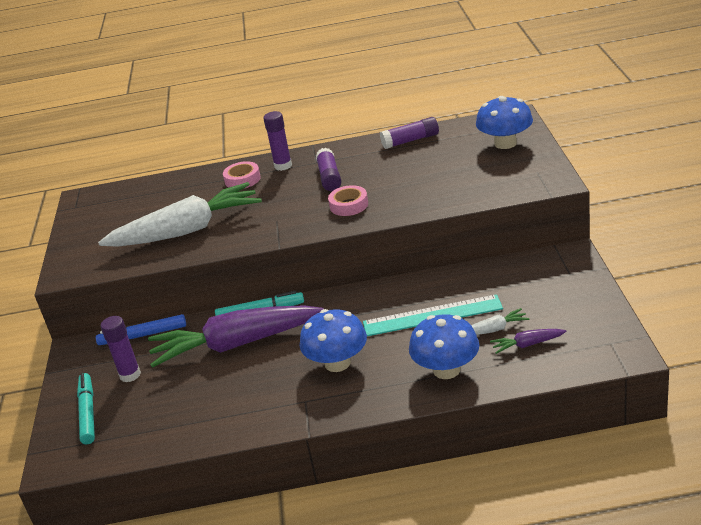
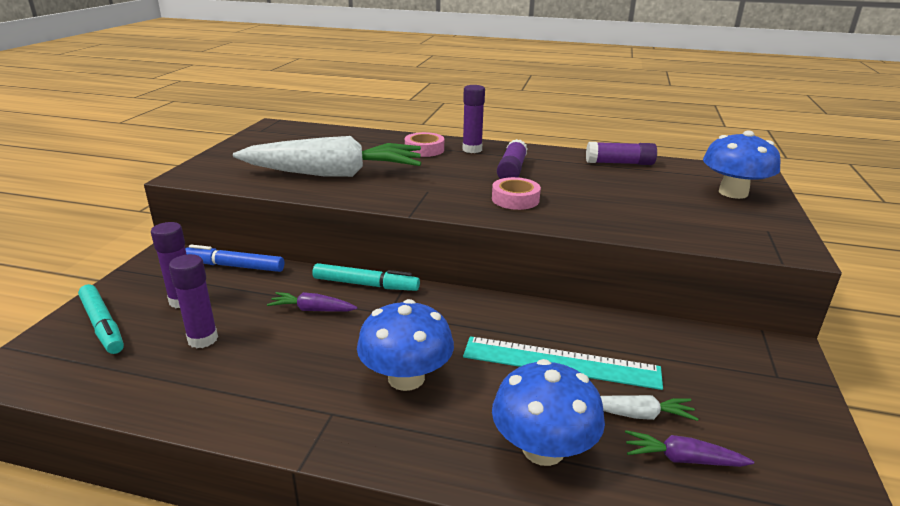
camera: 15 degrees right, 5 degrees down
(88, 413) = (103, 325): turquoise marker -> turquoise marker turned 135 degrees clockwise
(174, 393) = (203, 339): none -> purple glue stick
(236, 344) = (312, 310): purple carrot -> purple carrot, size x0.40

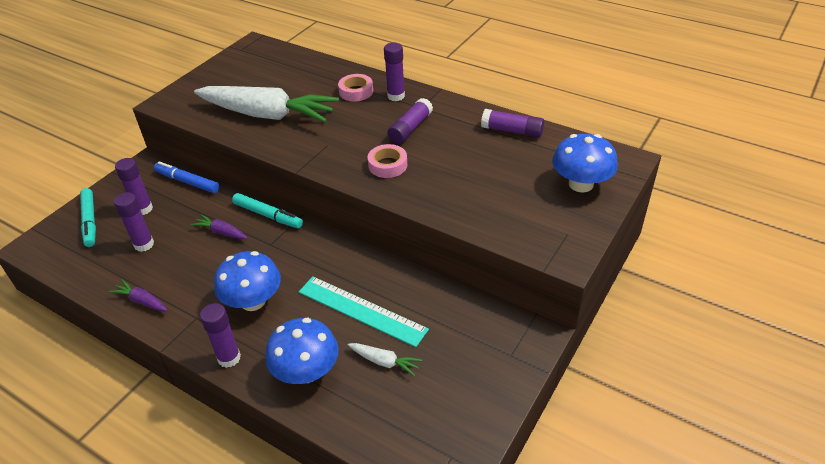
camera: 20 degrees right, 15 degrees up
(416, 456) = (229, 358): none -> purple glue stick
(682, 459) = (388, 399): purple carrot -> purple carrot (142, 301)

